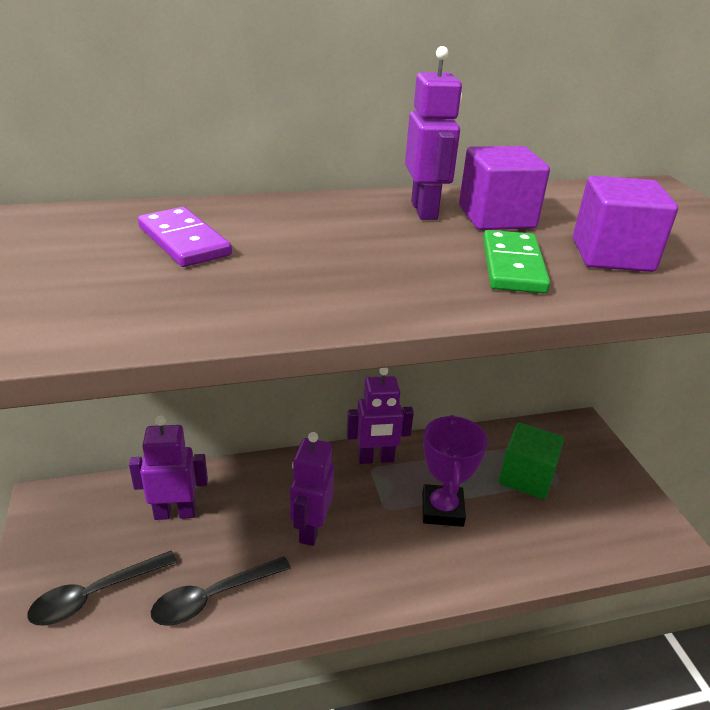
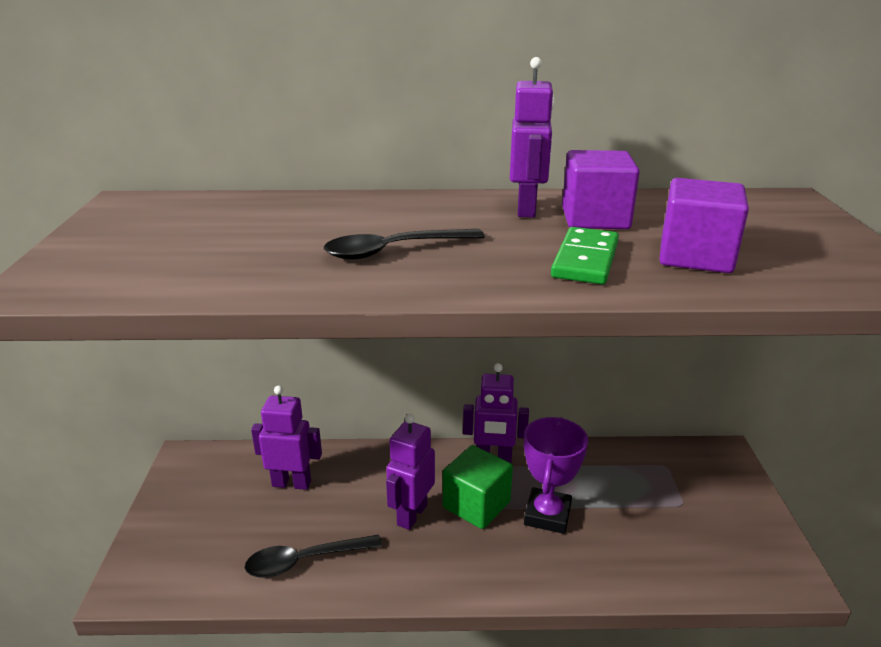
camera: 15 degrees right, 5 degrees down
(95, 595) = (205, 542): black spoon -> black spoon (394, 251)
(184, 241) = (295, 224): purple domino -> none
(526, 477) = (646, 496): green cube -> green cube (476, 505)

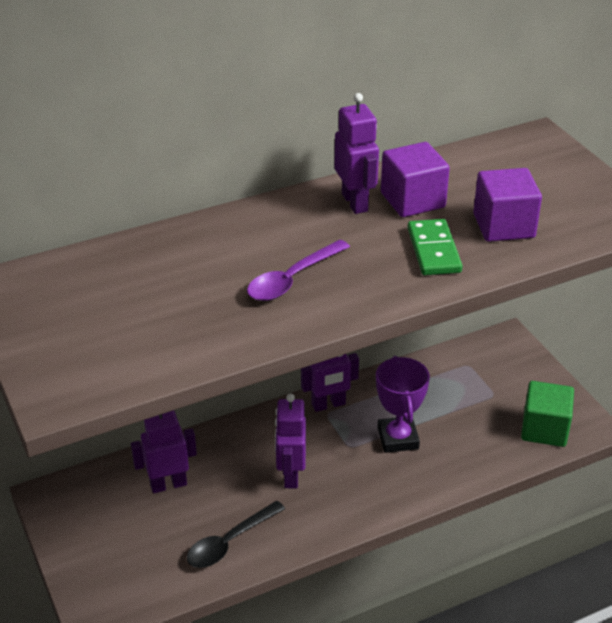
camera: 25 degrees left, 10 degrees up
(394, 251) = (292, 279): black spoon -> purple spoon
(476, 505) = (338, 449): green cube -> green cube (544, 429)

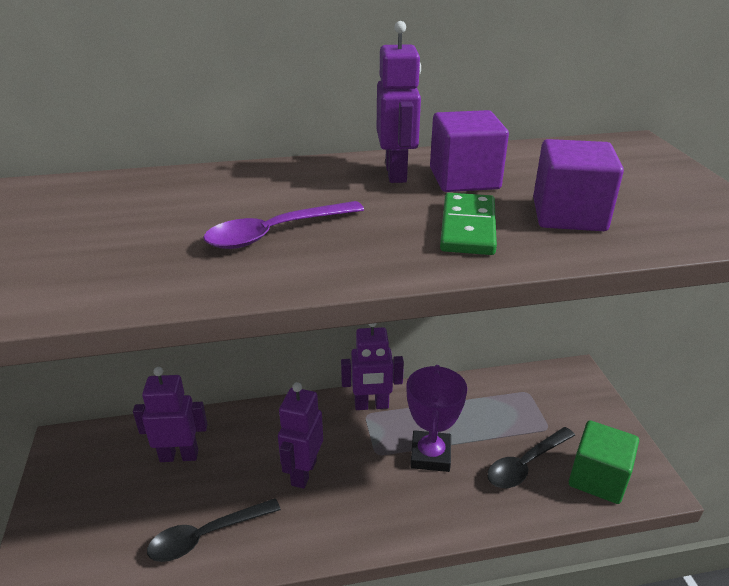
camera: 15 degrees right, 5 degrees down
(482, 430) = (525, 464): none -> black spoon

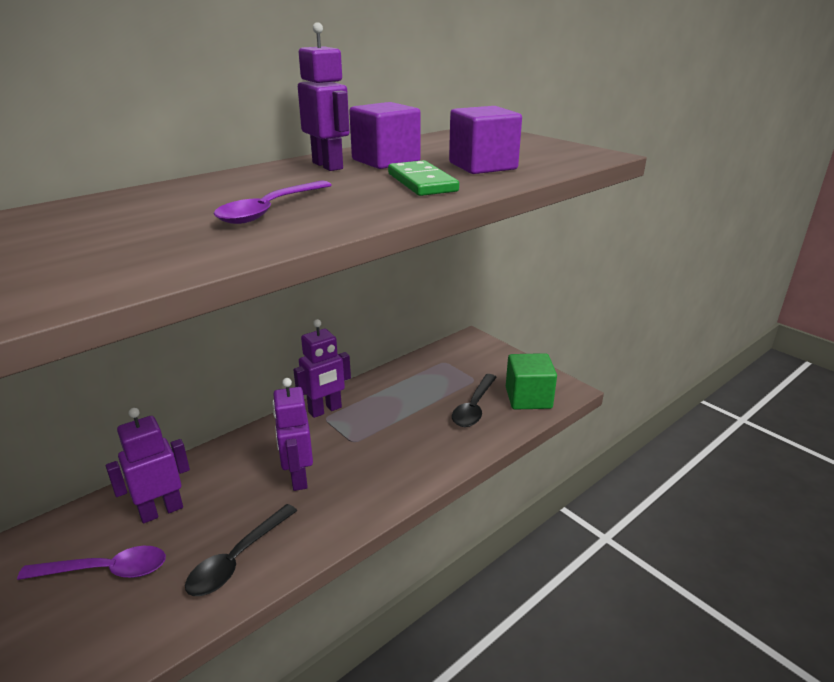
camera: 30 degrees left, 5 degrees down
(111, 495) = (106, 570): none -> purple spoon
(430, 455) = (399, 427): purple trophy -> none

